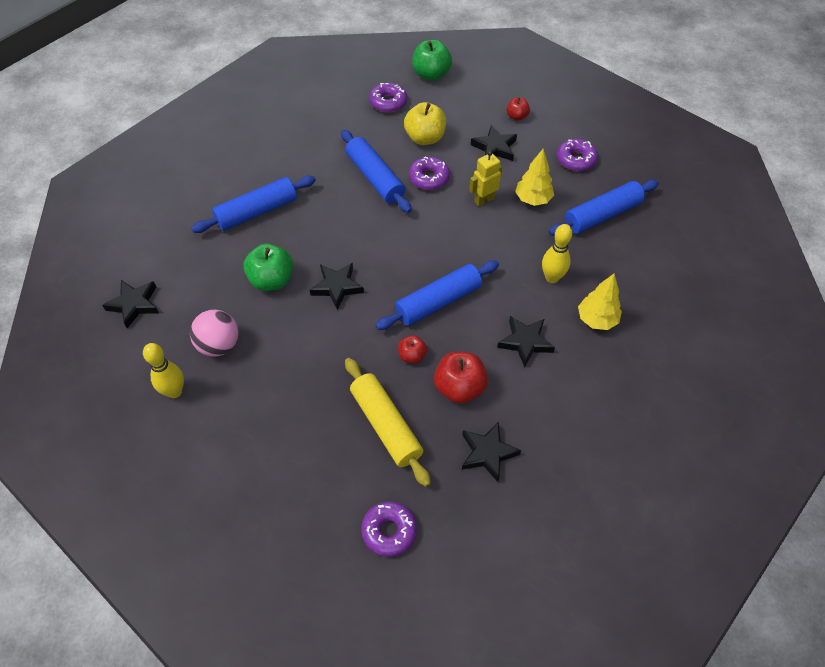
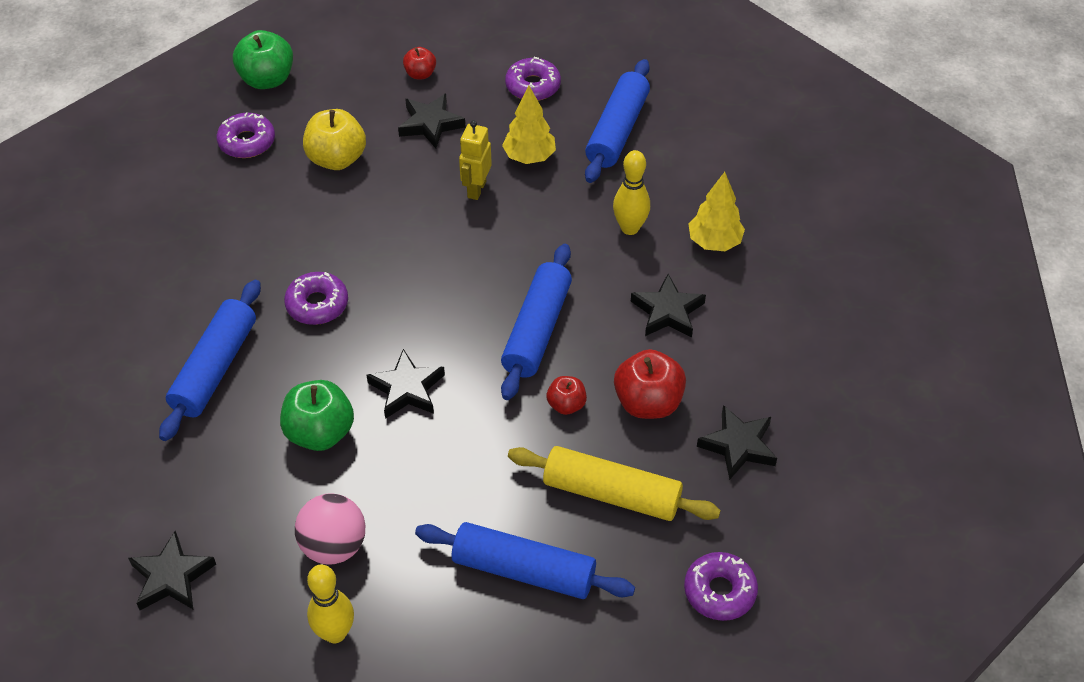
camera: 40 degrees left, 5 degrees down
(375, 178) = (324, 240): blue rolling pin -> blue rolling pin (524, 570)
(429, 178) = (388, 202): purple donut -> purple donut (317, 304)

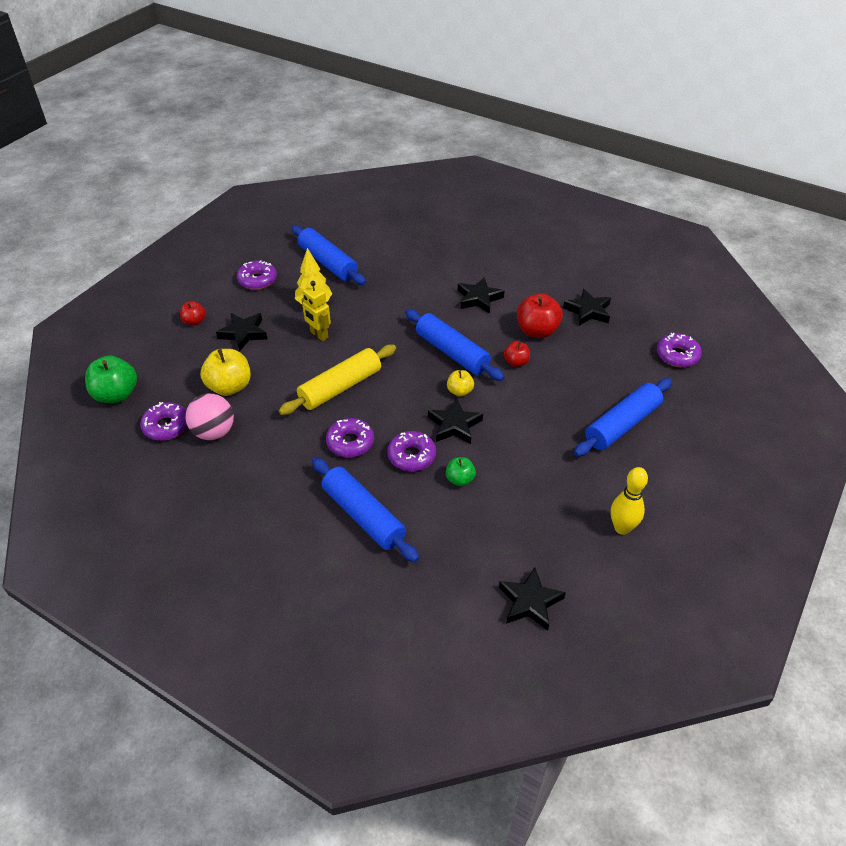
camera: 60 degrees left, 5 degrees down
(320, 433) = (460, 479): green apple -> green apple, size x0.56
(330, 370) = (411, 456): none -> purple donut
(334, 546) = (555, 505): pink ball -> pink ball (214, 432)
(470, 369) = (460, 391): none -> yellow apple
(611, 494) = (590, 369): yellow rolling pin -> yellow rolling pin (340, 387)
(630, 228) = (406, 288): yellow bowling pin -> none
(714, 242) = (444, 263): yellow tree -> none

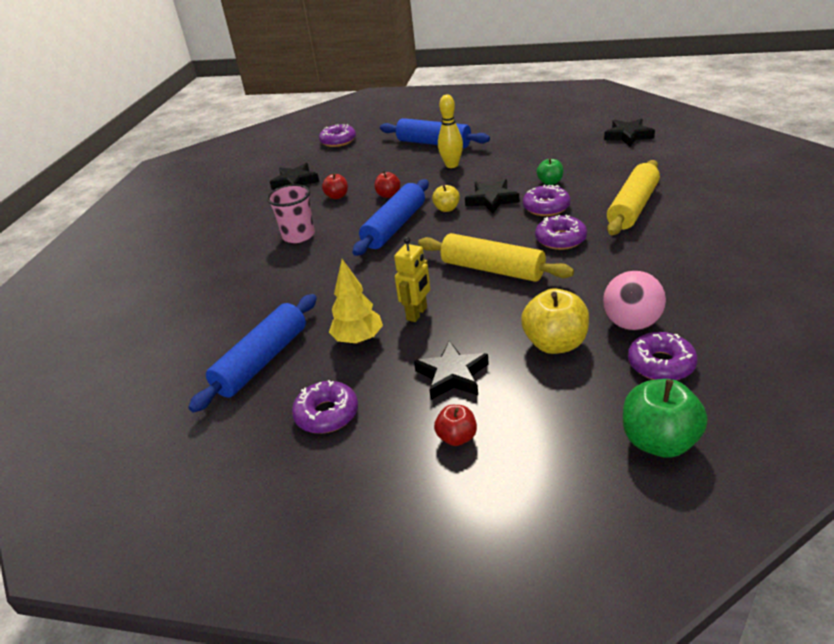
camera: 105 degrees left, 10 degrees down
(363, 516) = (633, 207): blue rolling pin -> yellow rolling pin
(479, 298) = (298, 236): black star -> pink cup
(537, 331) = (337, 196): red apple -> red apple, size x0.56
(622, 528) = (534, 125): yellow bowling pin -> yellow bowling pin (452, 165)

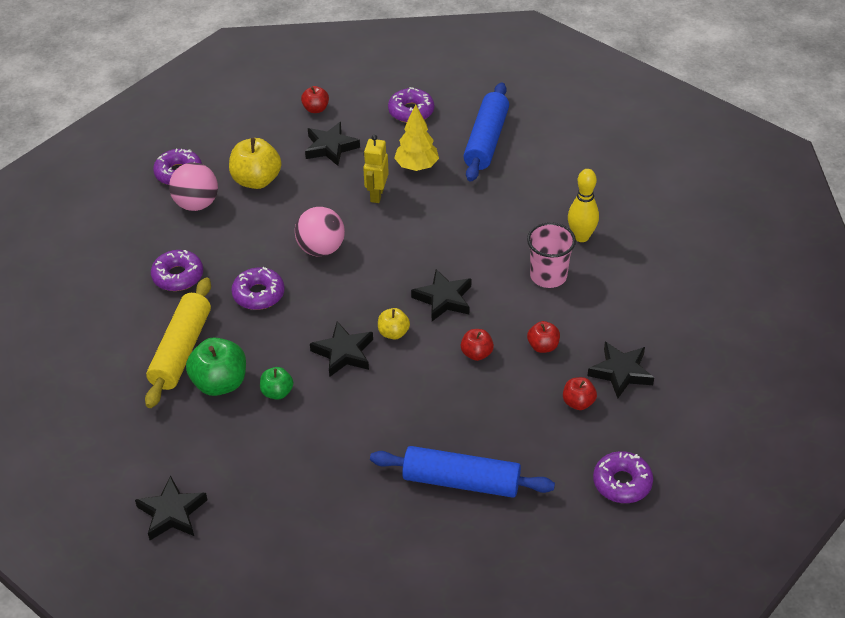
camera: 160 degrees right, 10 degrees up
(336, 170) = (578, 402): none -> red apple
(395, 226) = (443, 299): blue rolling pin -> black star
(452, 165) = (415, 424): yellow bowling pin -> yellow bowling pin (581, 237)
(492, 269) = (321, 249): yellow rolling pin -> pink ball
(546, 207) = (278, 344): purple donut -> purple donut (178, 276)
(659, 441) = (187, 123): green apple -> green apple (220, 383)

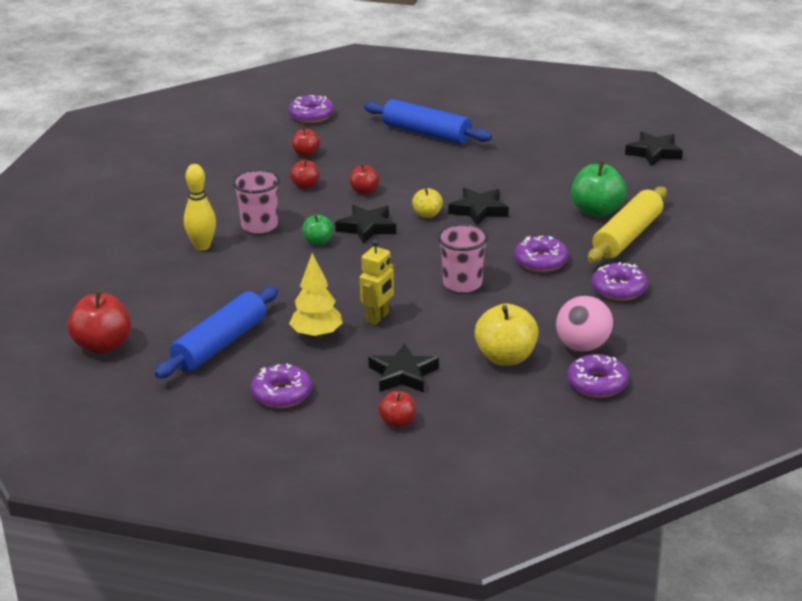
camera: 160 degrees left, 15 degrees down
(277, 392) = (548, 198): green apple -> green apple (318, 242)
(321, 249) = (462, 284): pink ball -> pink cup
(574, 119) = (103, 346): none -> red apple
(621, 372) = (257, 162): black star -> none

